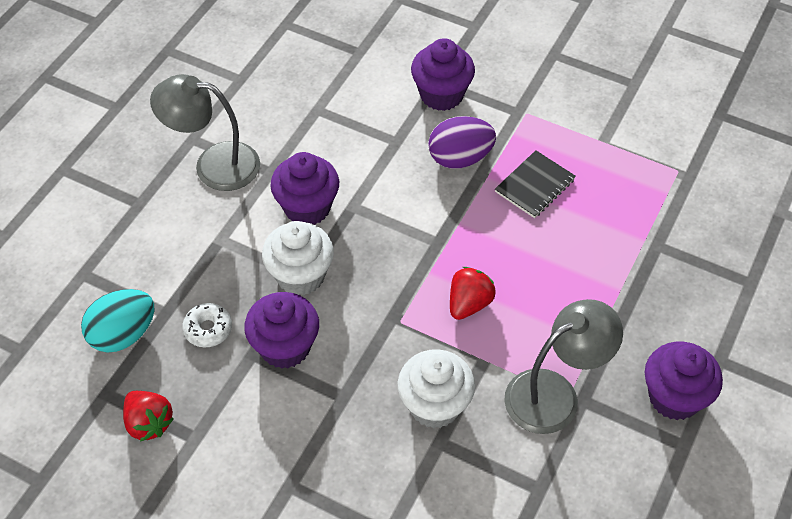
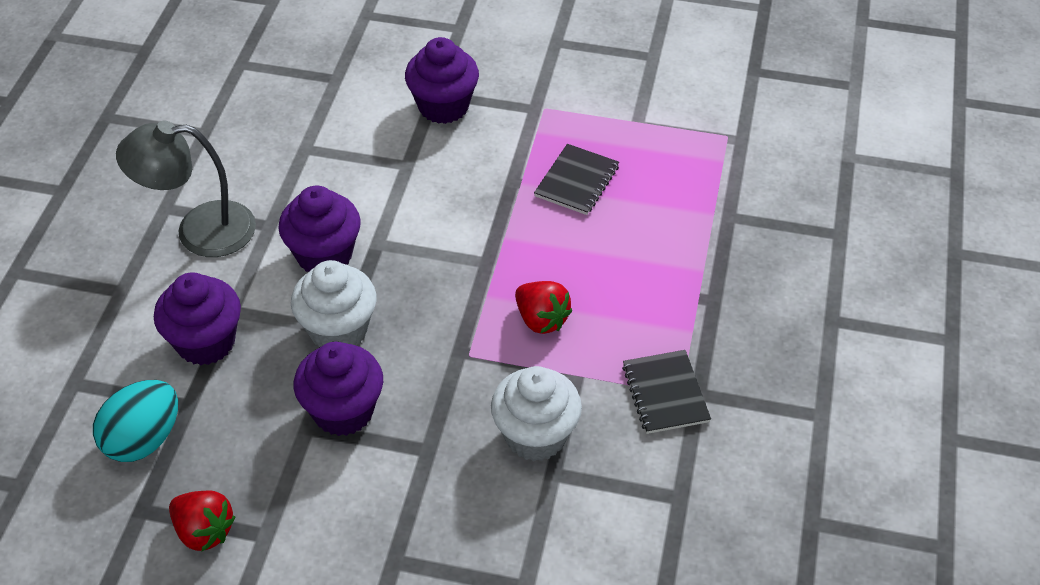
camera: 15 degrees left, 5 degrees down
(208, 329) = (245, 411): white donut -> none
(460, 158) = (484, 169): purple egg -> none
(469, 304) = (541, 319): red strawberry -> red strawberry turned 120 degrees clockwise
(554, 393) = (665, 393): grey lamp -> black notebook
(674, 397) = (796, 368): purple cupcake -> purple cupcake (206, 342)

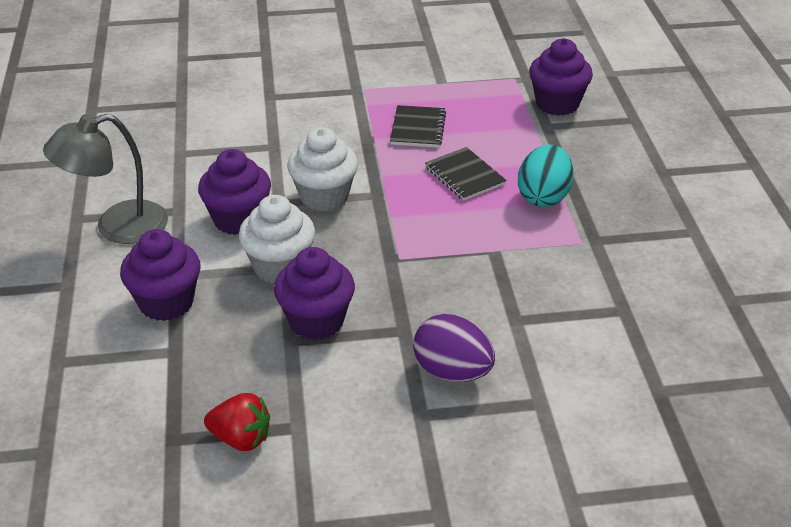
camera: 20 degrees left, 10 degrees down
(143, 439) = (147, 386): turquoise egg -> turquoise egg (543, 197)
(443, 106) = (282, 103): purple cupcake -> purple cupcake (557, 104)
(452, 519) = (452, 372): none -> purple egg
(535, 436) = (486, 298): white cupcake -> white cupcake (324, 197)
(541, 319) = (444, 221): red strawberry -> none
(665, 393) = (570, 246): black notebook -> black notebook (464, 176)

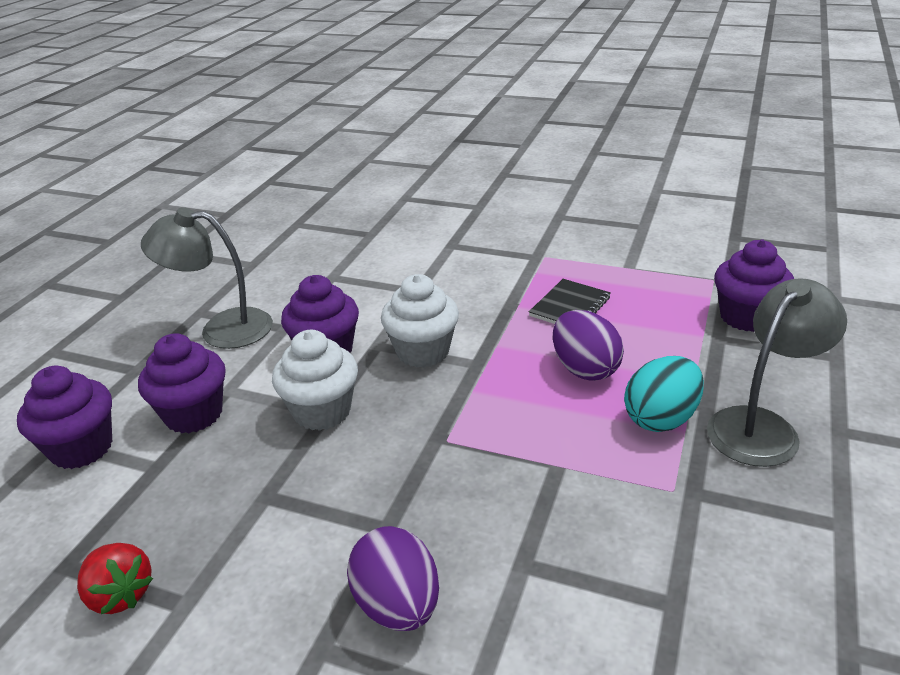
camera: 30 degrees right, 5 degrees down
(316, 321) = (306, 483): purple cupcake -> purple cupcake (82, 448)
(464, 176) = (584, 369): black notebook -> purple egg
(613, 183) = (762, 426): none -> grey lamp

